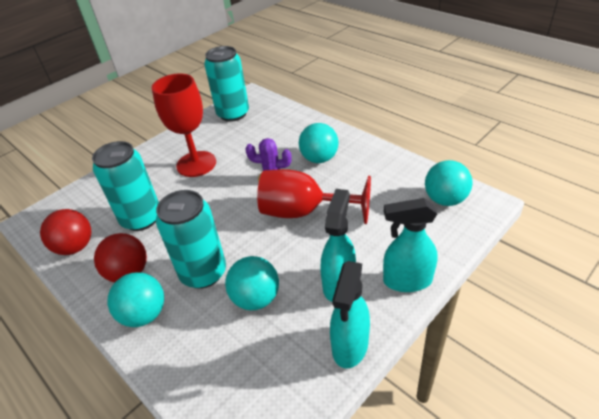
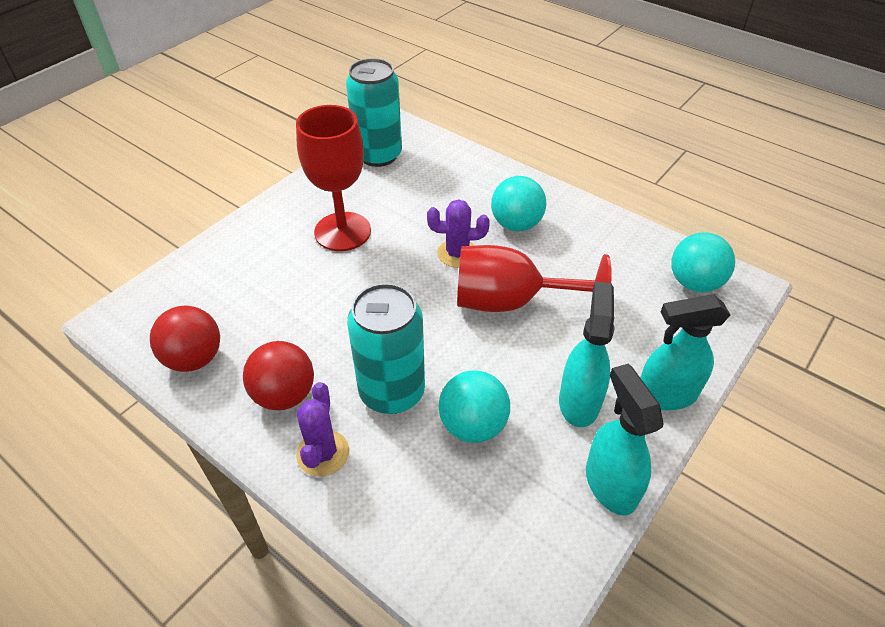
camera: 10 degrees left, 5 degrees up
(141, 219) = (282, 315): turquoise can -> none
(144, 314) = (323, 453): turquoise ball -> purple cactus
(350, 346) = (610, 484): turquoise spray bottle -> turquoise spray bottle turned 150 degrees clockwise

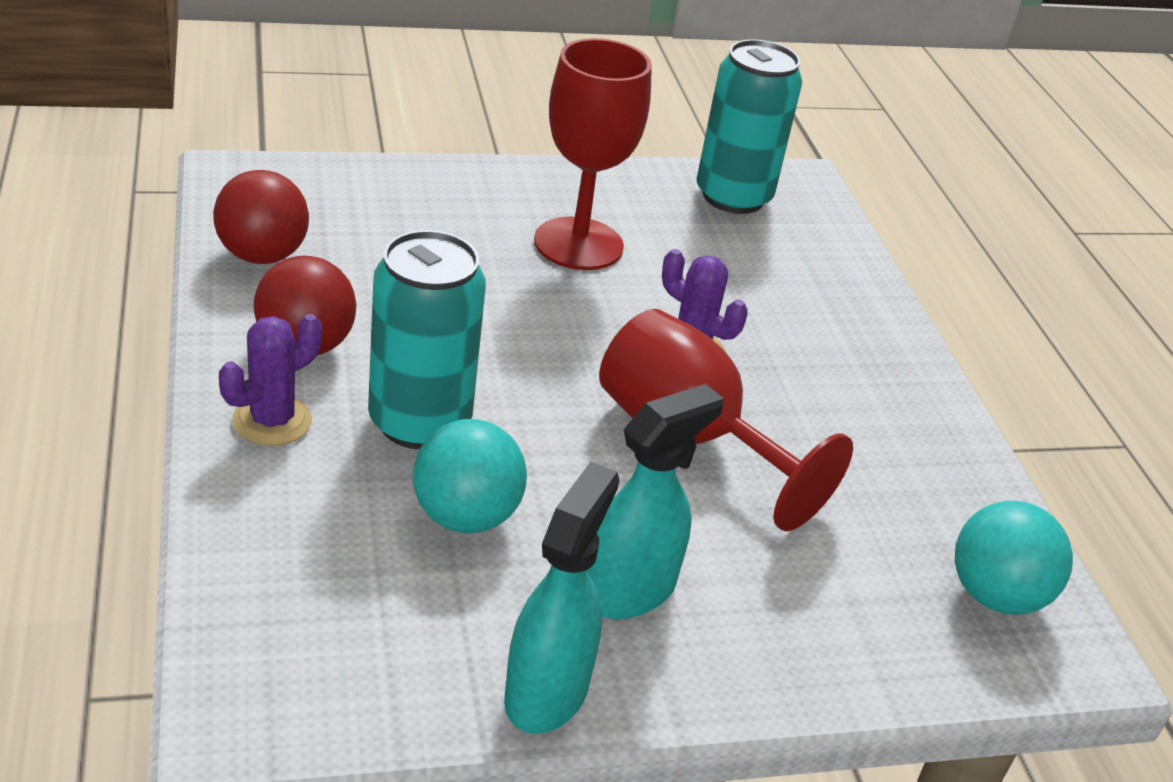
camera: 35 degrees right, 10 degrees down
(516, 224) = (817, 371): turquoise ball -> none
(665, 395) = (759, 670): turquoise spray bottle -> none

